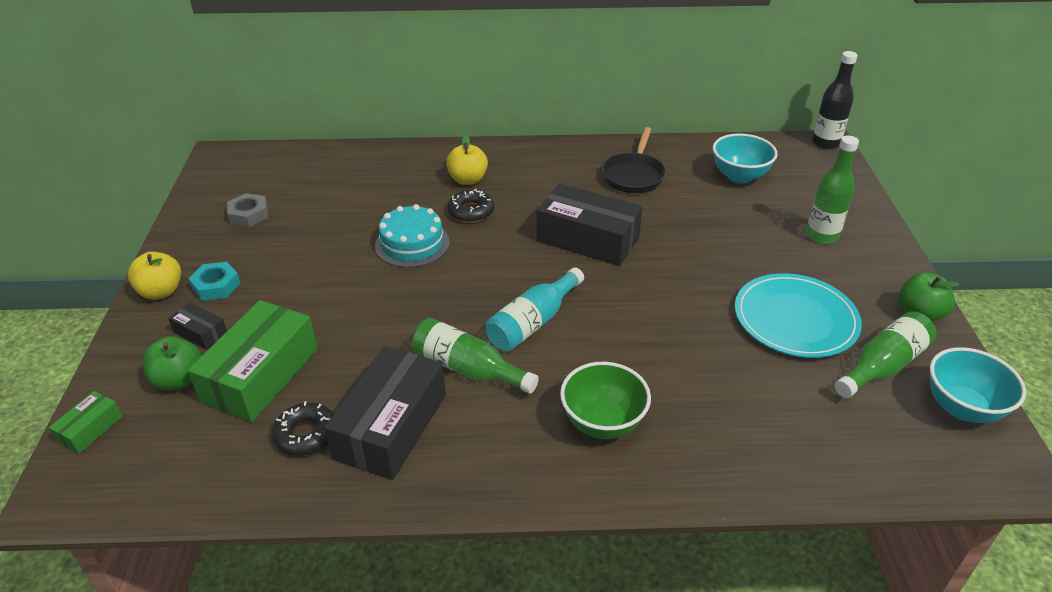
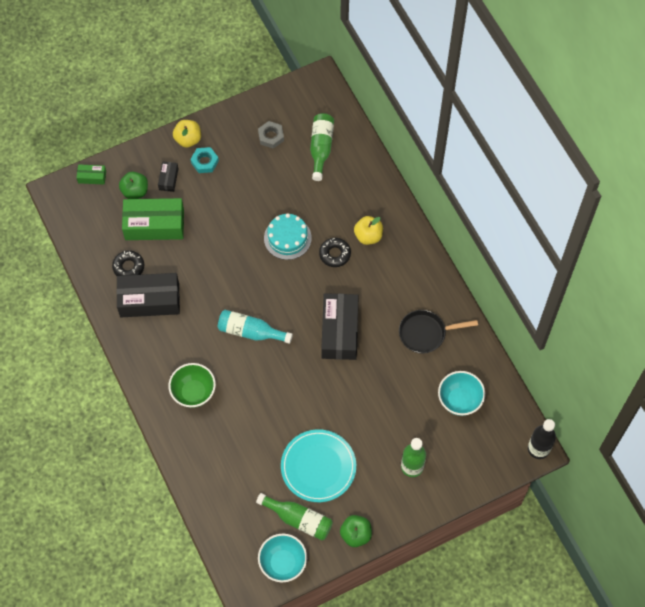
camera: 65 degrees right, 25 degrees up
(468, 369) = (201, 316): green bottle -> green bottle (321, 148)

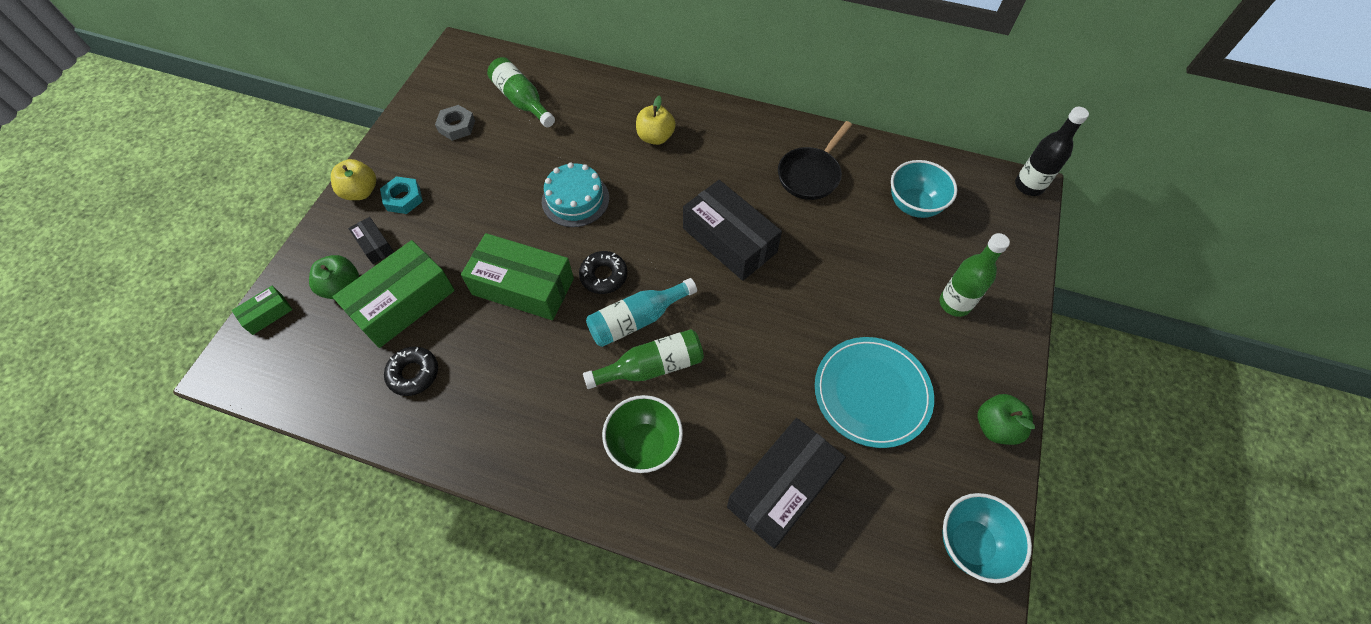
camera: 45 degrees left, 5 degrees down
(149, 300) = (478, 388): black box -> black box (782, 487)
(216, 265) = (523, 286): none -> green box
(298, 519) = (923, 472): green bottle -> green bottle (651, 367)
(335, 254) = (641, 176): black donut -> black donut (603, 276)

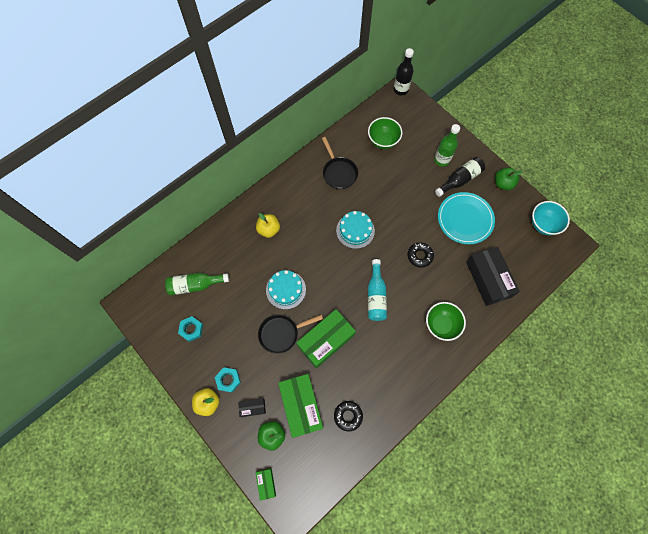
camera: 60 degrees left, 10 degrees up
(456, 126) = (191, 329): grey nut -> turquoise nut
(504, 226) = (281, 333): none -> black pan
(603, 276) = (342, 299): black donut -> black donut (420, 256)
(651, 367) = (404, 302): green bottle -> none
(729, 240) = (355, 230): black box -> turquoise cake
(914, 205) = (383, 141): turquoise bowl -> green bowl
(941, 349) = (460, 179): none -> black bottle

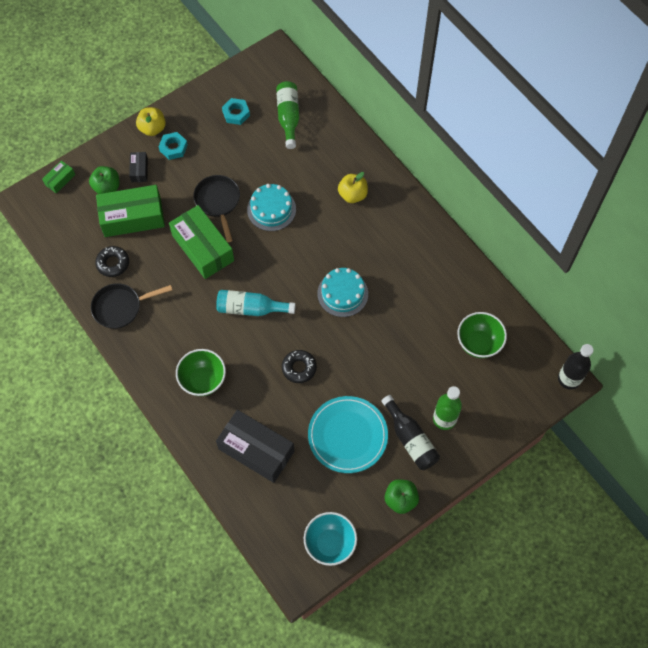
camera: 95 degrees right, 5 degrees down
(266, 483) = (60, 180): green box -> green box turned 45 degrees counterclockwise
(338, 172) = (430, 281): black pan -> black pan (121, 307)
(488, 279) = (256, 450): black box -> black box turned 45 degrees clockwise

